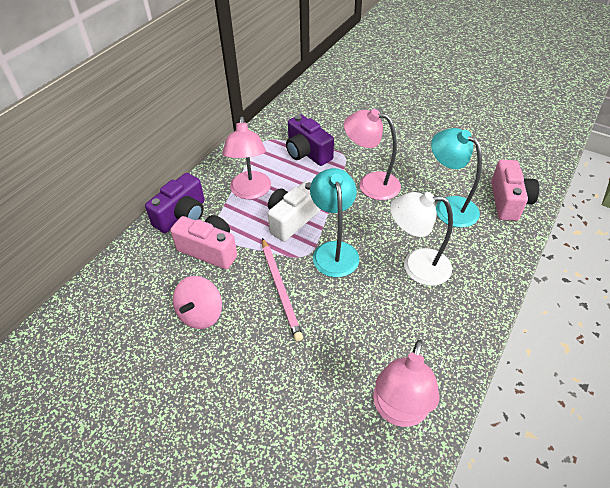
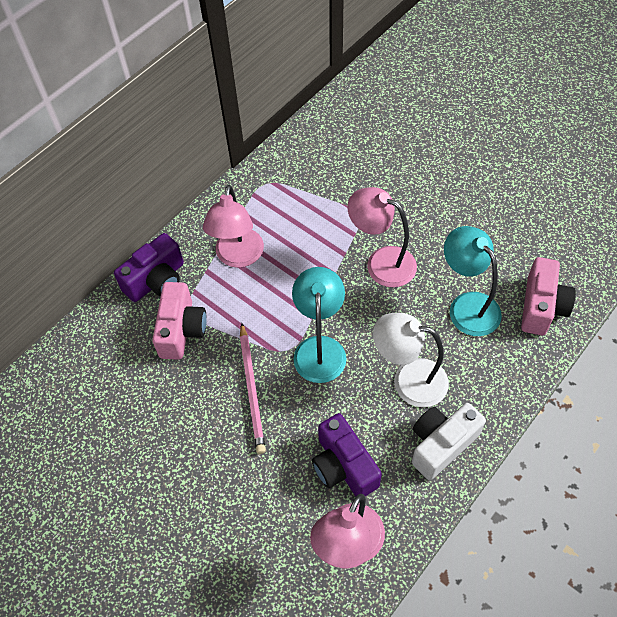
camera: 10 degrees right, 10 degrees up
(201, 314) = (163, 408): pink spinning top -> none
(209, 250) = (181, 330): pink camera -> pink camera turned 60 degrees clockwise
(292, 219) = (280, 301): white camera -> white camera (441, 444)
(307, 153) = (314, 208): purple camera -> purple camera (343, 466)

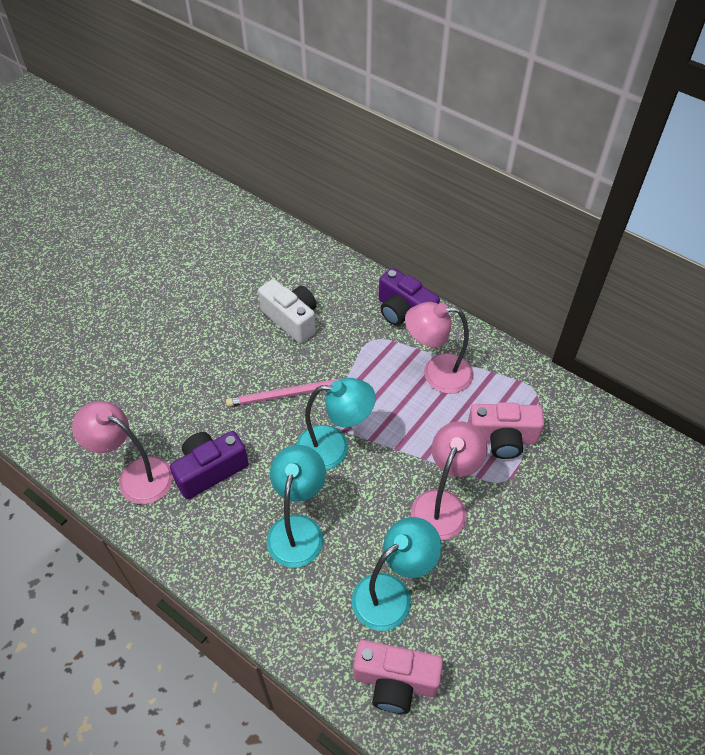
camera: 85 degrees right, 5 degrees down
(181, 330) = (352, 336): pink camera -> pink camera (502, 439)
(409, 380) = (298, 529): white lamp -> turquoise lamp
(441, 444) = (225, 558): white camera -> white camera (291, 319)

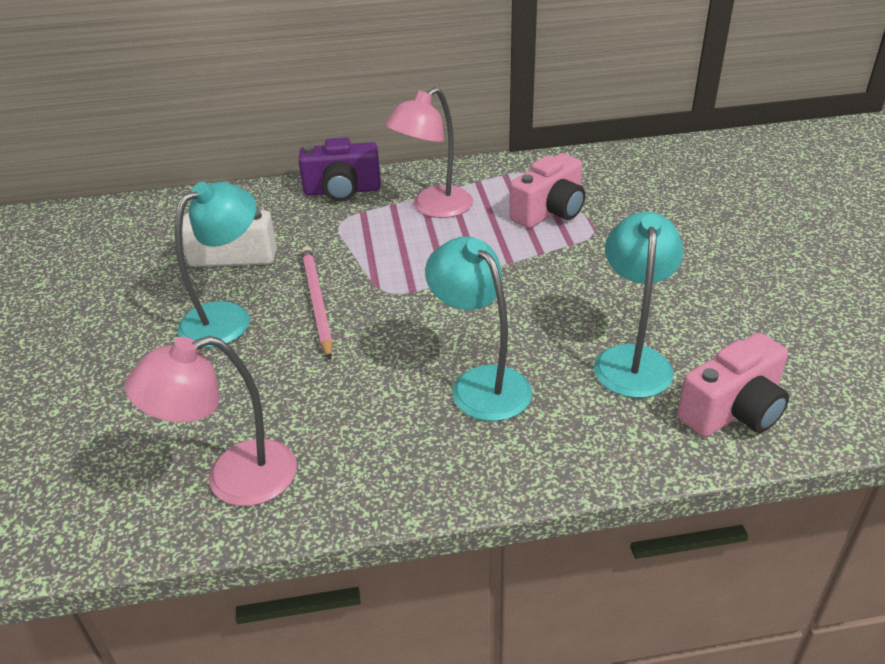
camera: 45 degrees left, 15 degrees down
(210, 470) = (318, 410): purple camera -> none
(290, 394) = (317, 302): pink pencil -> pink pencil turned 135 degrees clockwise
(334, 447) = (421, 307): turquoise lamp -> turquoise lamp (227, 317)
(443, 504) = (573, 277): pink lamp -> none

